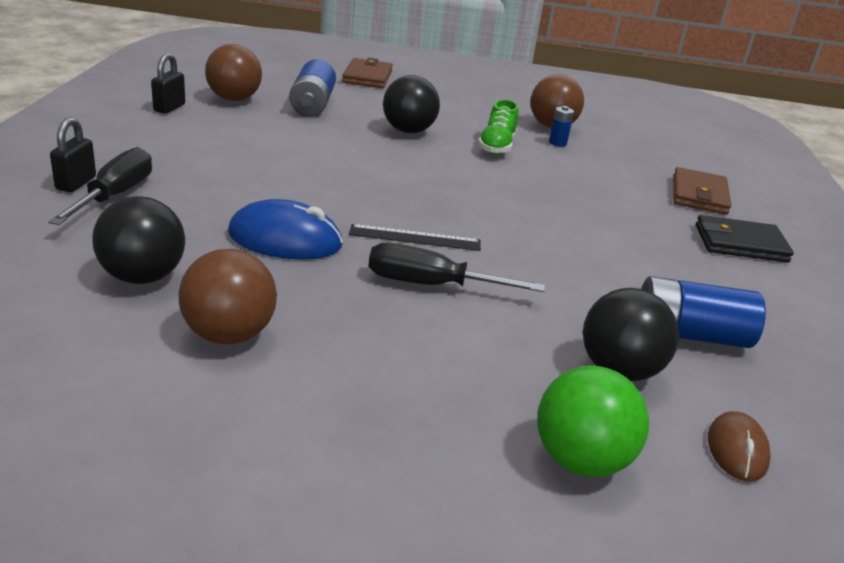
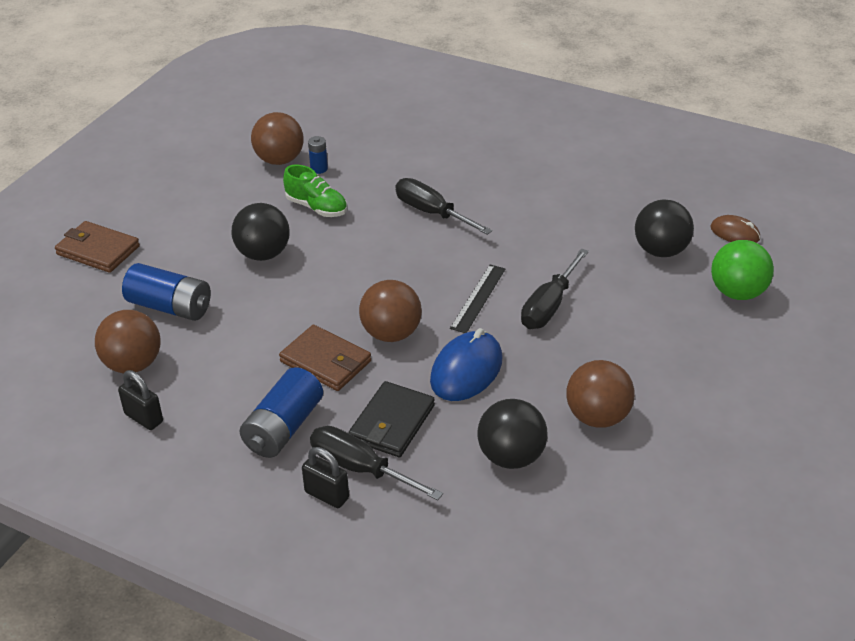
camera: 65 degrees left, 10 degrees up
(326, 195) = (391, 334): none -> brown ball
(543, 201) = (432, 213): none -> black screwdriver
(689, 335) = (628, 208): blue battery -> blue battery (283, 428)
(699, 195) = (440, 128): brown wallet -> brown wallet (326, 361)
(740, 244) = (520, 139): black wallet -> black wallet (392, 423)

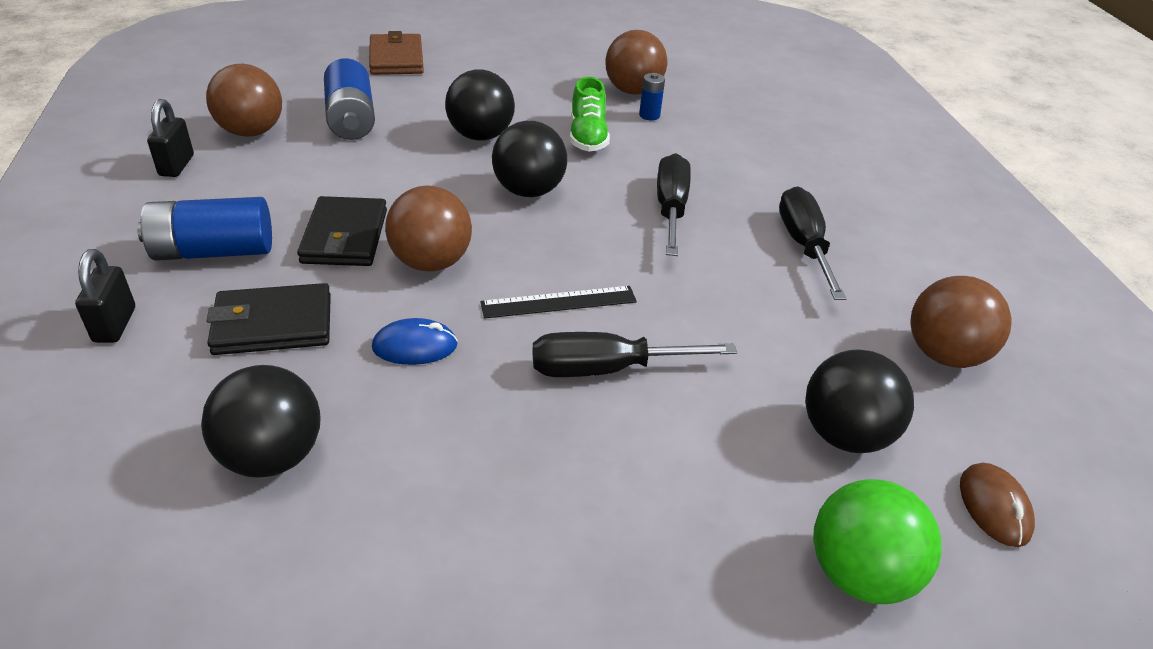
camera: 50 degrees right, 0 degrees up
(326, 361) = (345, 236): brown wallet -> black wallet
(354, 261) = (529, 191): none -> black ball
(360, 468) = (175, 332): black screwdriver -> black screwdriver (804, 245)
(466, 370) = (415, 346): blue mouse -> blue mouse, size x0.59
(597, 417) = (416, 516): brown ball -> brown ball (943, 354)

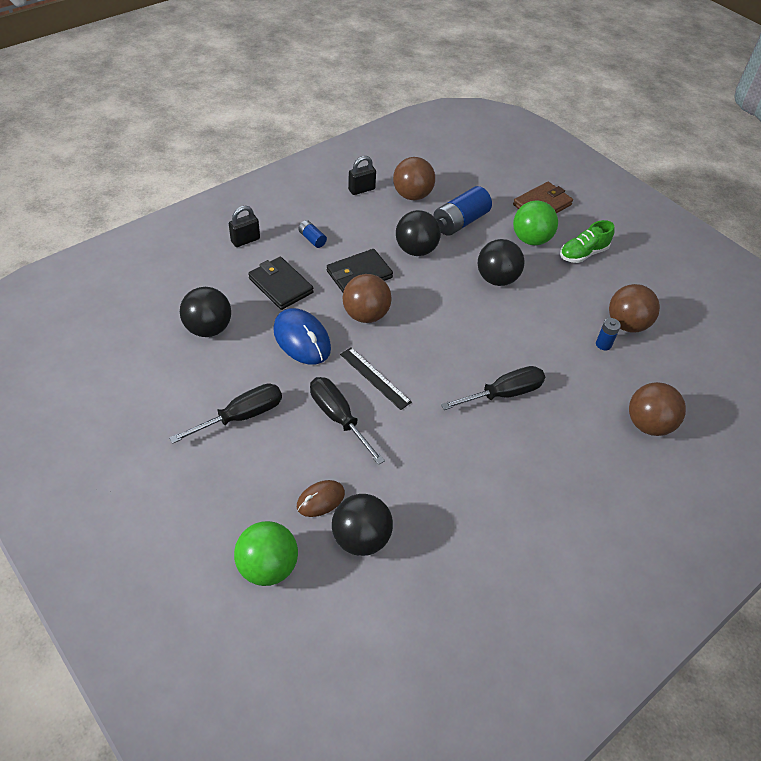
camera: 60 degrees right, 10 degrees up
(213, 251) = (312, 239): blue battery -> blue battery, size x0.49
(415, 346) = (302, 339): blue mouse -> blue mouse, size x1.68
(443, 88) = (531, 239): none -> green ball
(529, 191) = (461, 324): black ball -> black ball (416, 250)
(587, 137) = (545, 325): green shoe -> green shoe (583, 254)
(804, 245) = (524, 473): black screwdriver -> black screwdriver (241, 416)
(943, 354) = (469, 576): brown ball -> brown ball (648, 424)
(994, 507) = (351, 624): brown mouse -> brown mouse (320, 500)

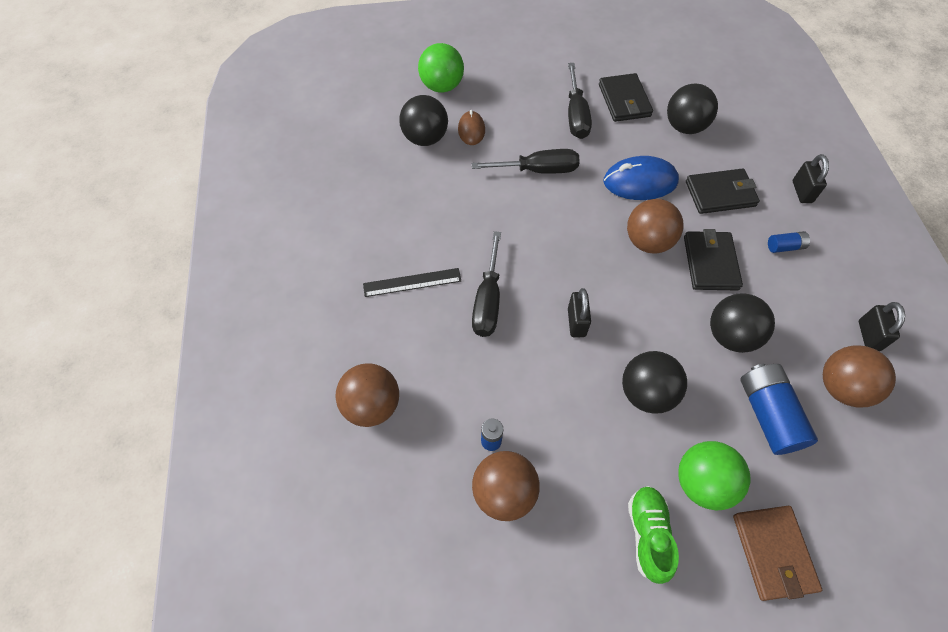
camera: 125 degrees right, 10 degrees up
(195, 384) = (624, 100): none -> black wallet
(375, 378) = (565, 213): black ruler -> black ruler (412, 282)
(475, 332) = (576, 322): none -> black padlock

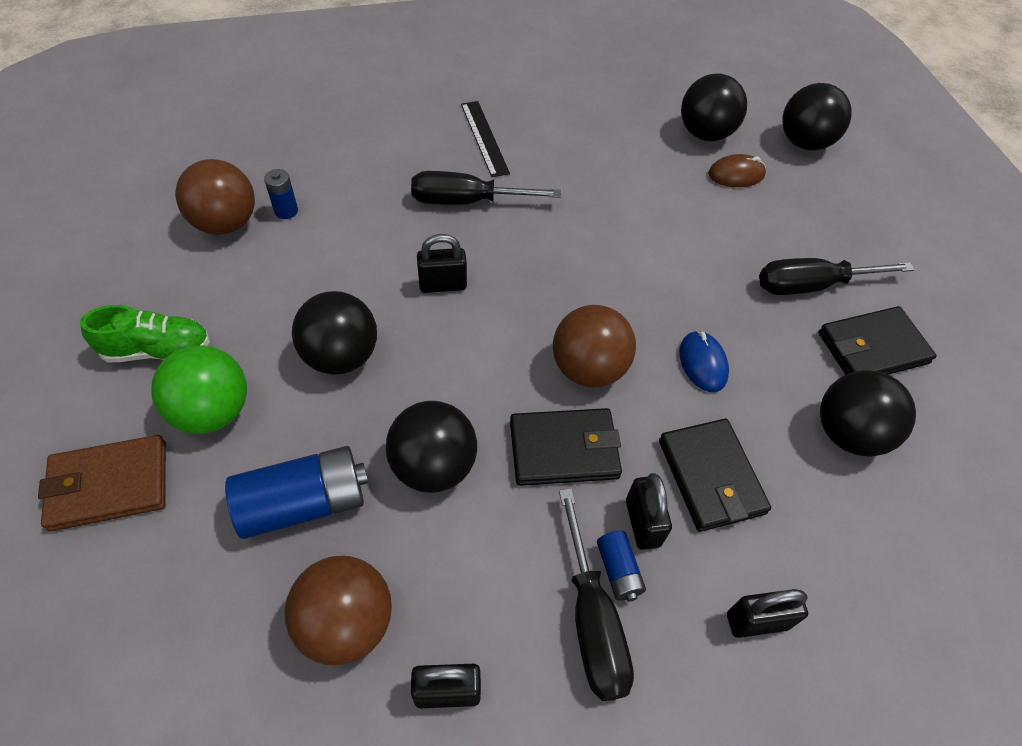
camera: 80 degrees right, 5 degrees down
(372, 405) = (331, 121): brown ball -> none
(442, 86) = (804, 143): green ball -> black ball
(538, 170) = (687, 243): black screwdriver -> black screwdriver (591, 619)
(640, 182) = (702, 363): blue mouse -> blue mouse, size x0.59
(754, 231) = (642, 523): none -> black padlock

